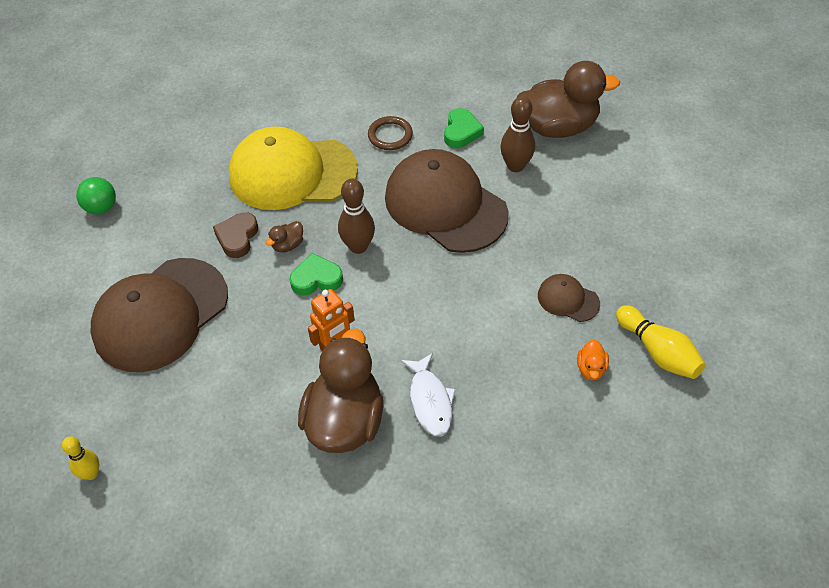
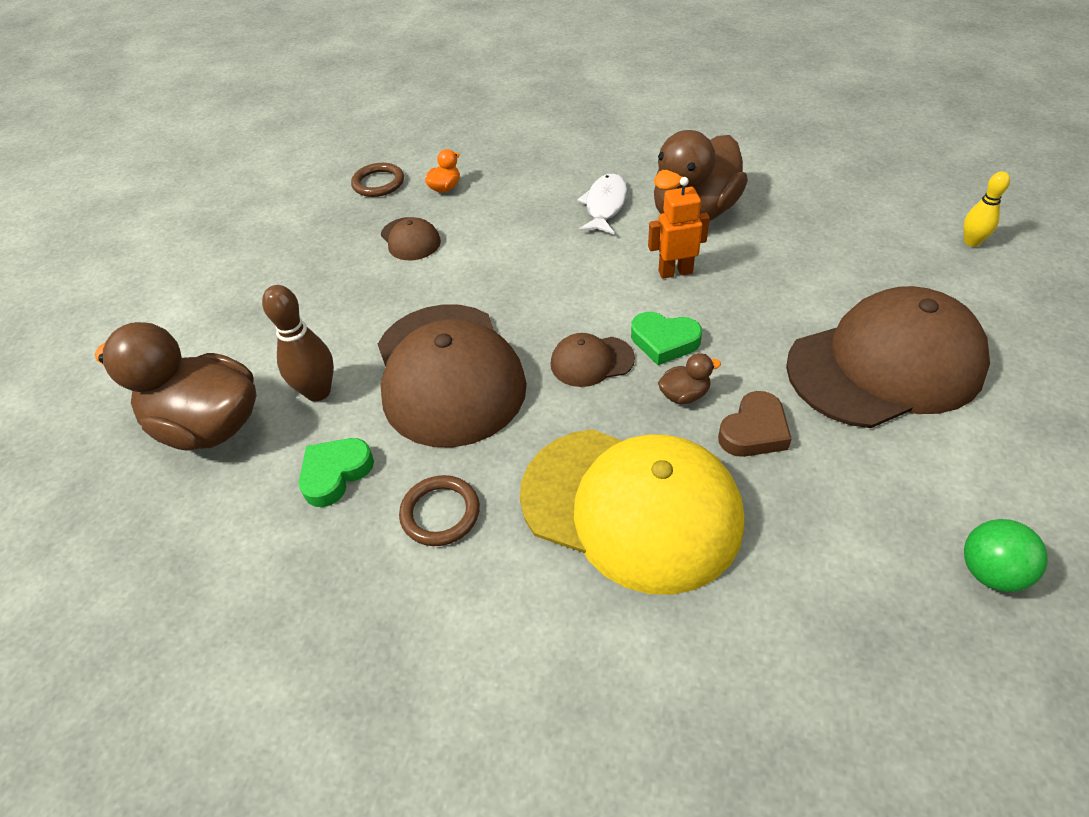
camera: 150 degrees left, 5 degrees down
(358, 246) = (591, 361): brown bowling pin -> brown cap
(658, 352) = (378, 183): yellow bowling pin -> brown ring

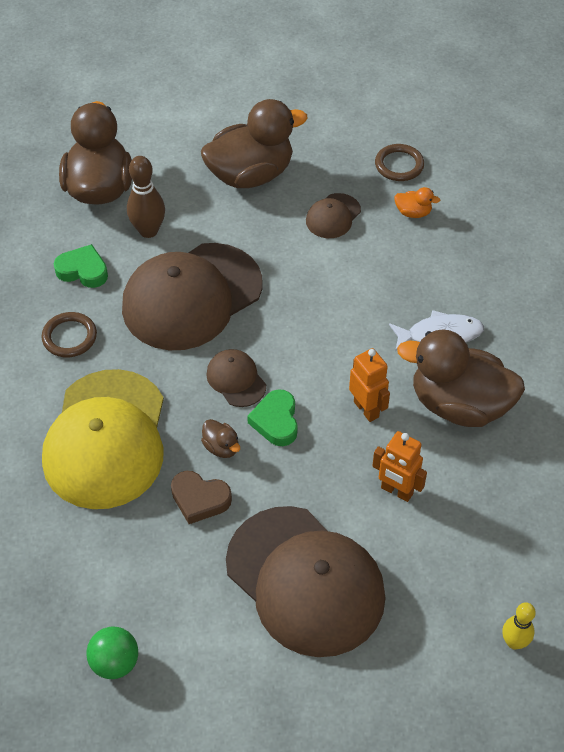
camera: 65 degrees right, 5 degrees up
(304, 285) = (251, 175): none -> brown duck
(784, 274) = (396, 491): none -> orange robot

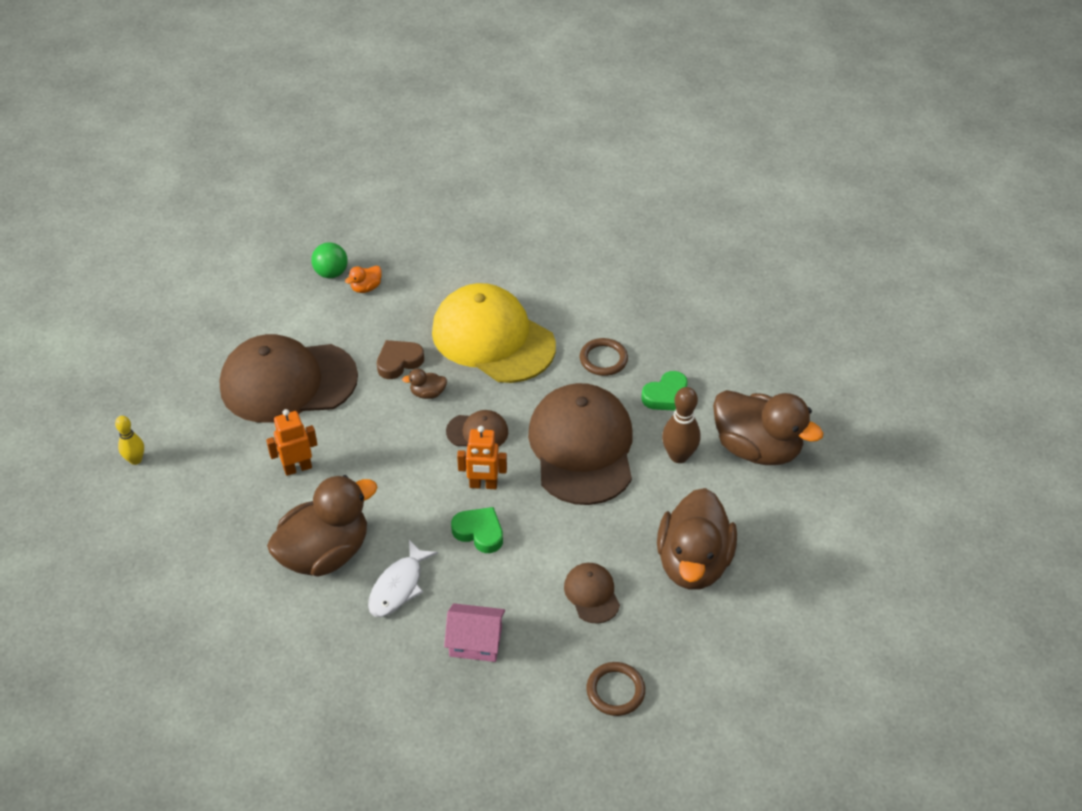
camera: 125 degrees right, 5 degrees down
(276, 421) = (420, 434): green heart -> green heart (479, 532)
(366, 409) = (378, 493): orange robot -> orange robot (483, 485)
(413, 212) = (545, 660): orange duck -> orange duck (366, 288)
(438, 259) = (475, 642): none -> pink house

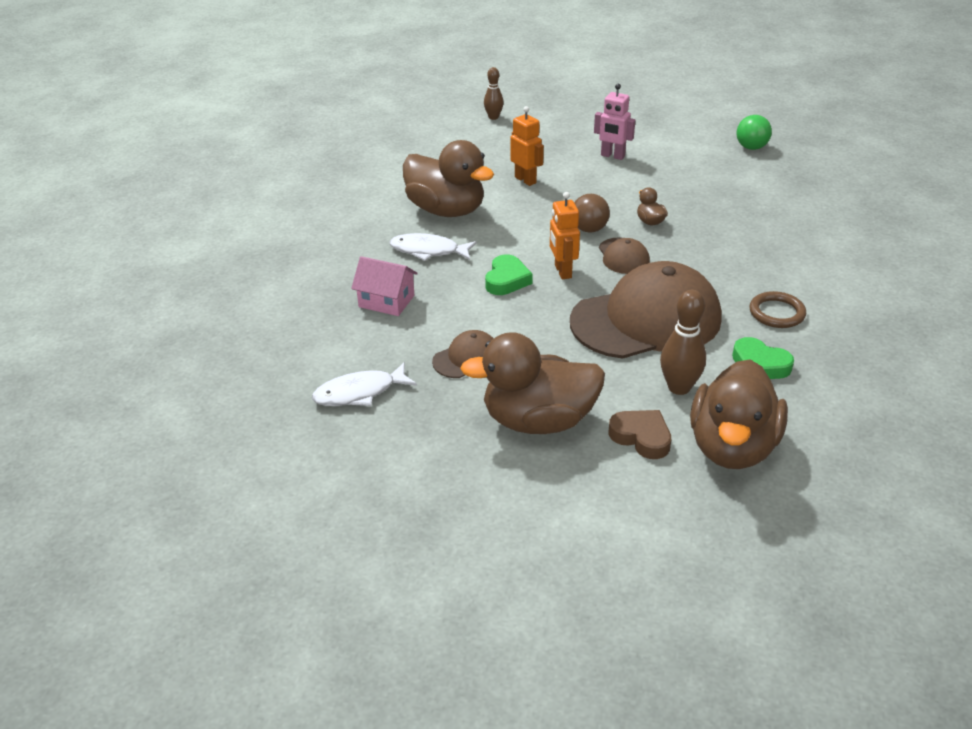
camera: 75 degrees right, 10 degrees down
(135, 460) = (493, 117): yellow bowling pin -> brown bowling pin
(288, 382) = (612, 156): brown cap -> pink robot
(366, 288) = (749, 166): orange duck -> none
(399, 362) = (675, 200): brown heart -> brown heart (641, 437)
(419, 443) = (589, 229): none -> brown ball
(475, 642) = (386, 301): pink house -> pink house turned 60 degrees counterclockwise
(493, 338) = (747, 242): yellow cap -> none
(615, 691) = (359, 392): brown ring -> white fish

